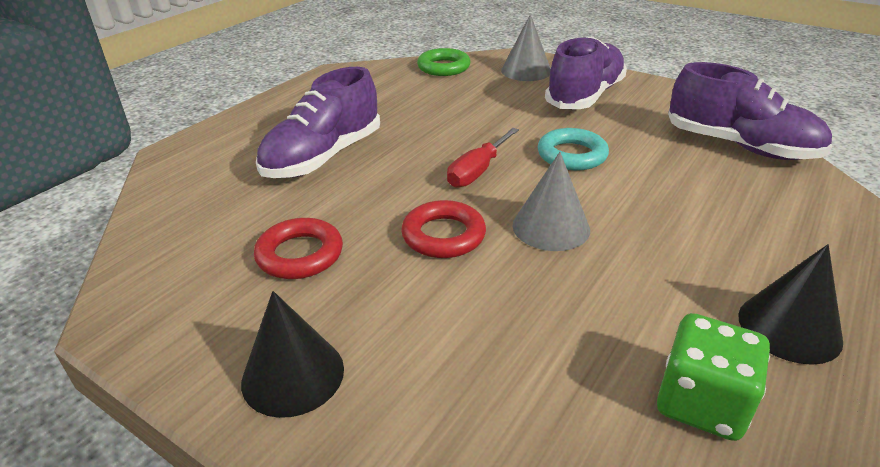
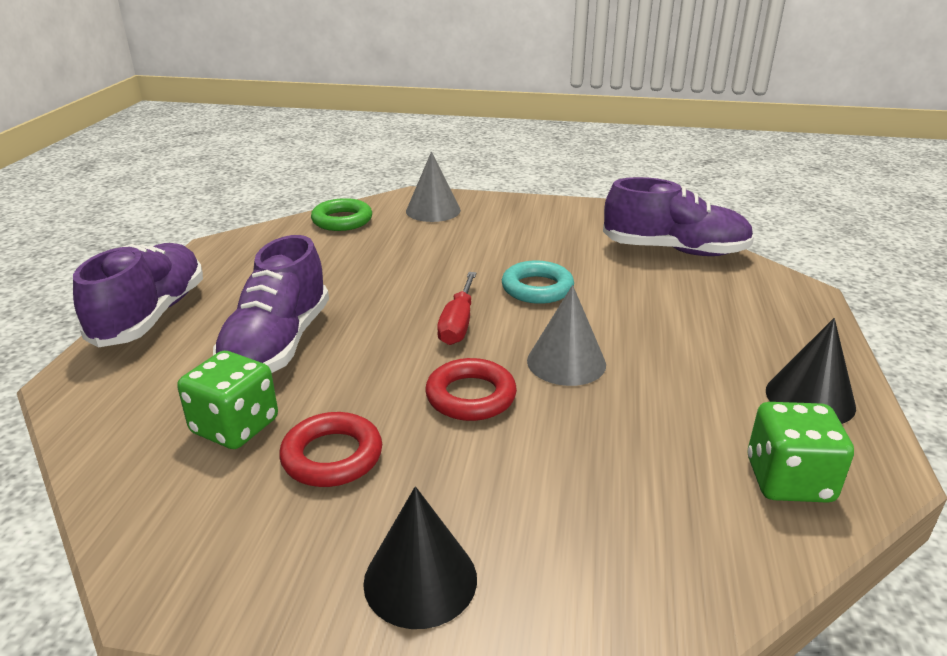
camera: 25 degrees left, 5 degrees down
(249, 212) = (235, 426): none -> green dice
(585, 96) = (509, 227): purple shoe -> purple shoe (151, 315)

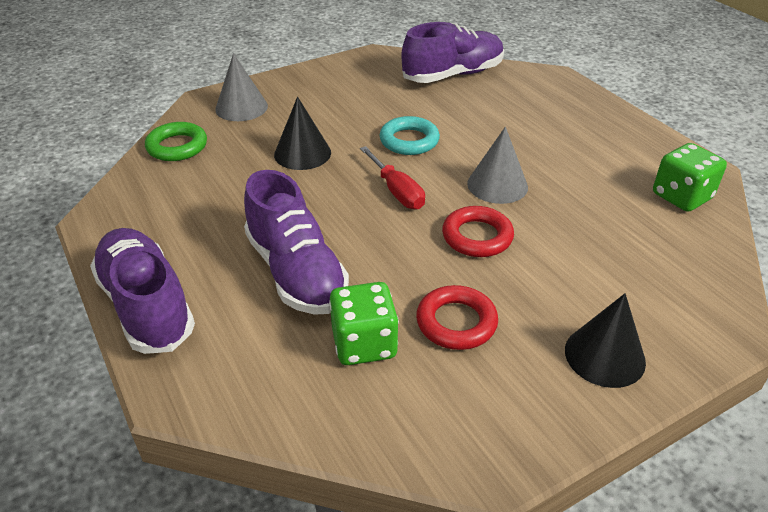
camera: 40 degrees left, 10 degrees up
(810, 398) = (636, 144): black cone -> black cone (302, 153)

